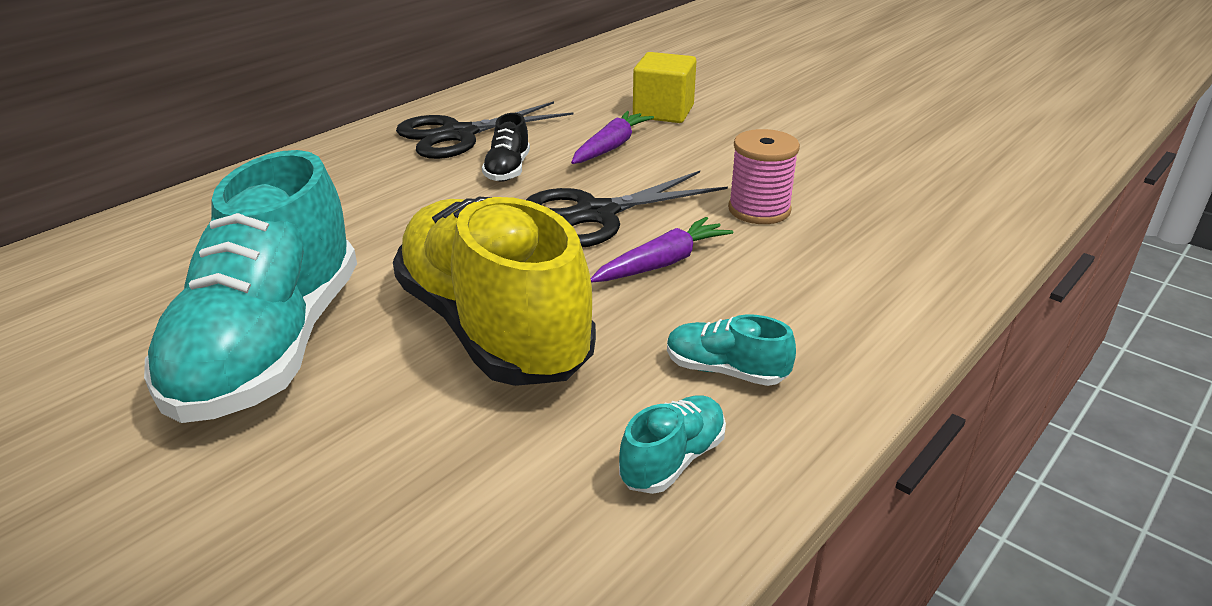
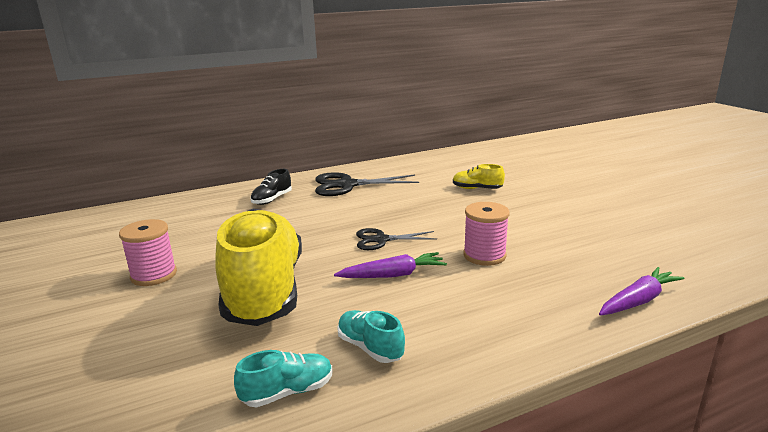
camera: 25 degrees right, 10 degrees down
(270, 347) = (154, 275): turquoise shoe -> pink spool
(508, 170) = (355, 207): black shoe -> black shoe (272, 199)
(596, 214) = (381, 240): black scissors -> black scissors, size x0.61
(611, 147) = (425, 204): purple carrot -> purple carrot (638, 300)
(663, 112) = (477, 189): yellow cube -> yellow shoe

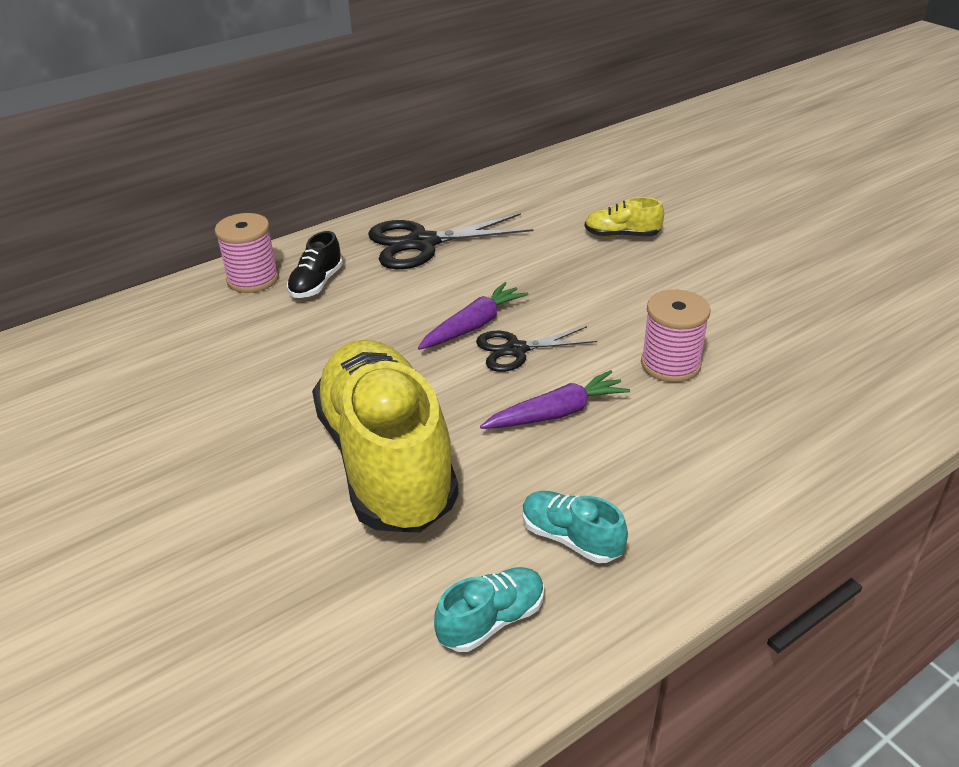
camera: 10 degrees left, 15 degrees up
(154, 275) = (205, 452): pink spool -> pink spool (253, 279)
(638, 300) = (886, 420): purple carrot -> purple carrot (473, 326)

